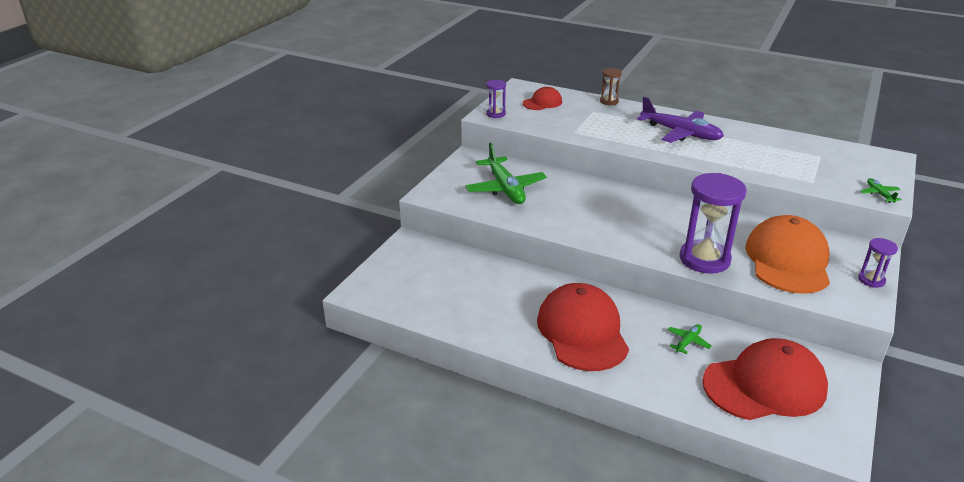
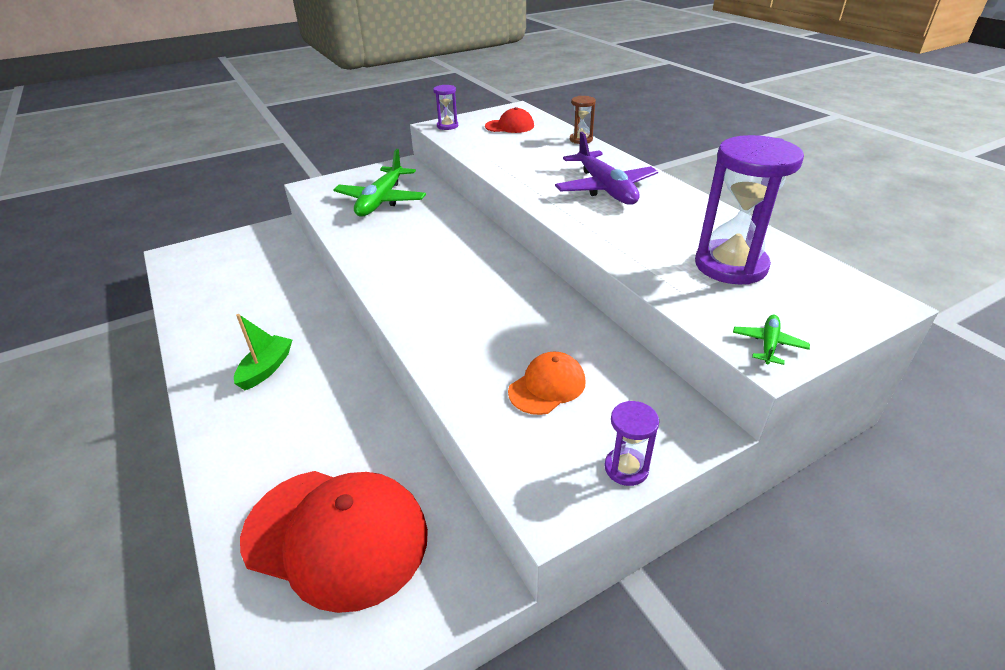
camera: 35 degrees right, 5 degrees up
(582, 331) = (266, 369): red cap -> green boat
(688, 342) = (342, 433): green plane -> none
(704, 259) = (448, 341): purple hourglass -> purple hourglass (730, 265)
(787, 260) = (547, 386): orange cap -> orange cap, size x0.50

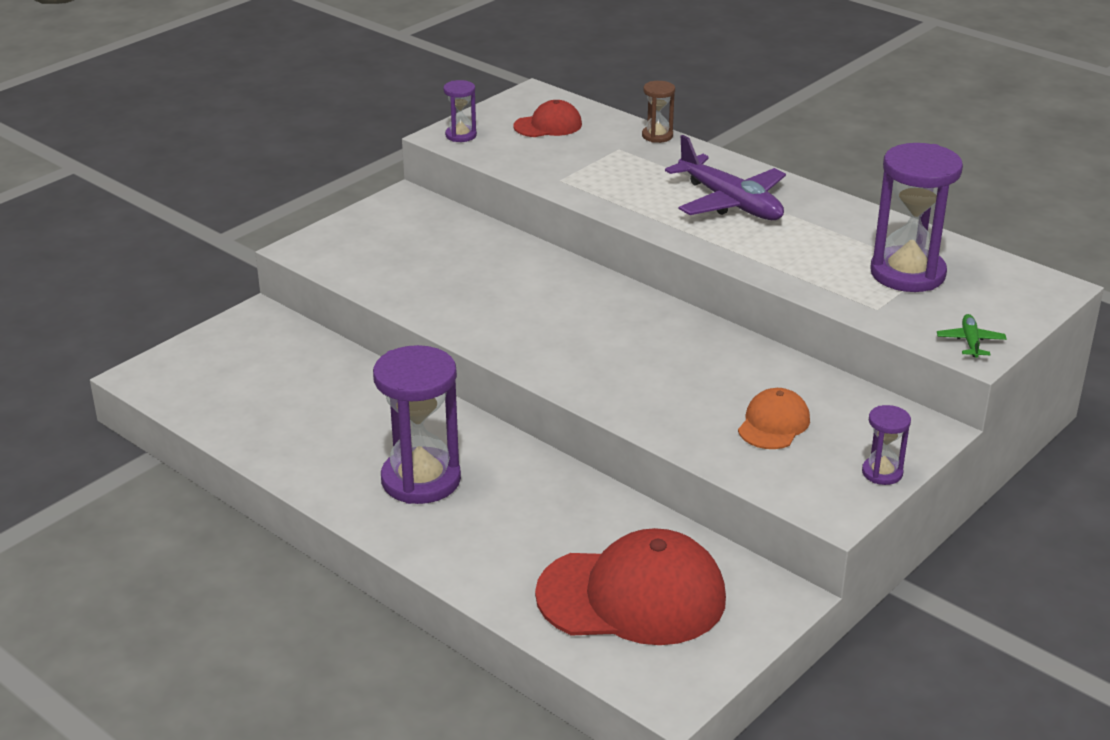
camera: 20 degrees left, 5 degrees down
(266, 369) = (421, 480): green boat -> purple hourglass
(381, 200) = (422, 254): green plane -> none

